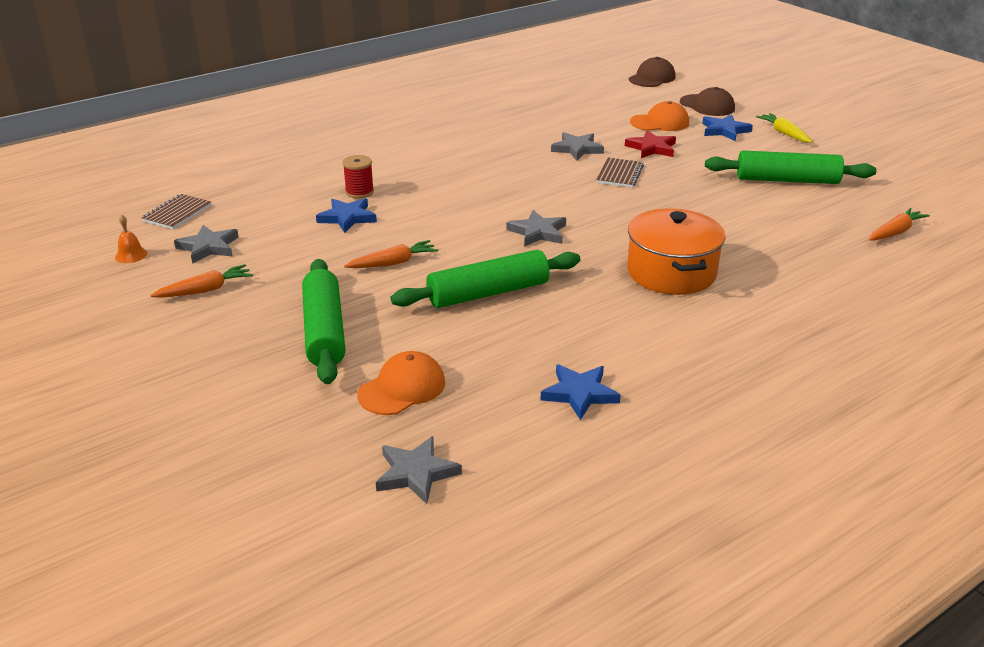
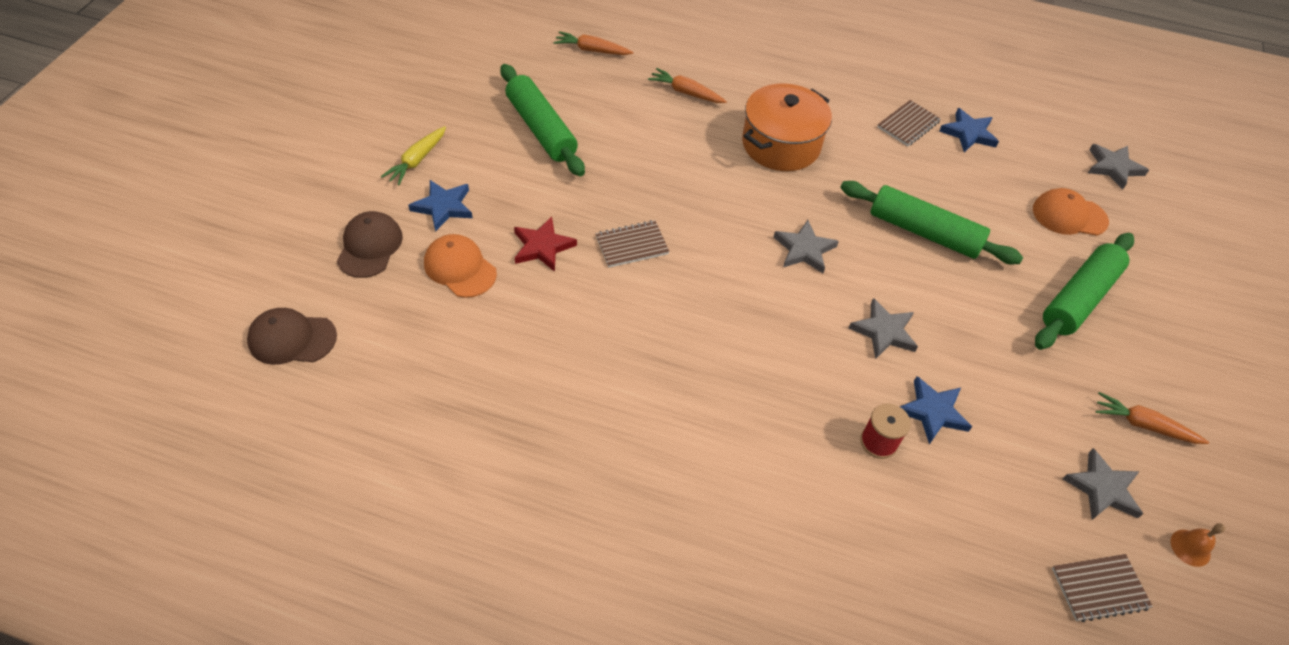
camera: 130 degrees left, 20 degrees up
(393, 263) = (956, 319): orange carrot -> orange carrot (686, 92)
(577, 149) = (597, 307): grey star -> grey star (884, 331)
(631, 359) = (908, 125): none -> brown notebook

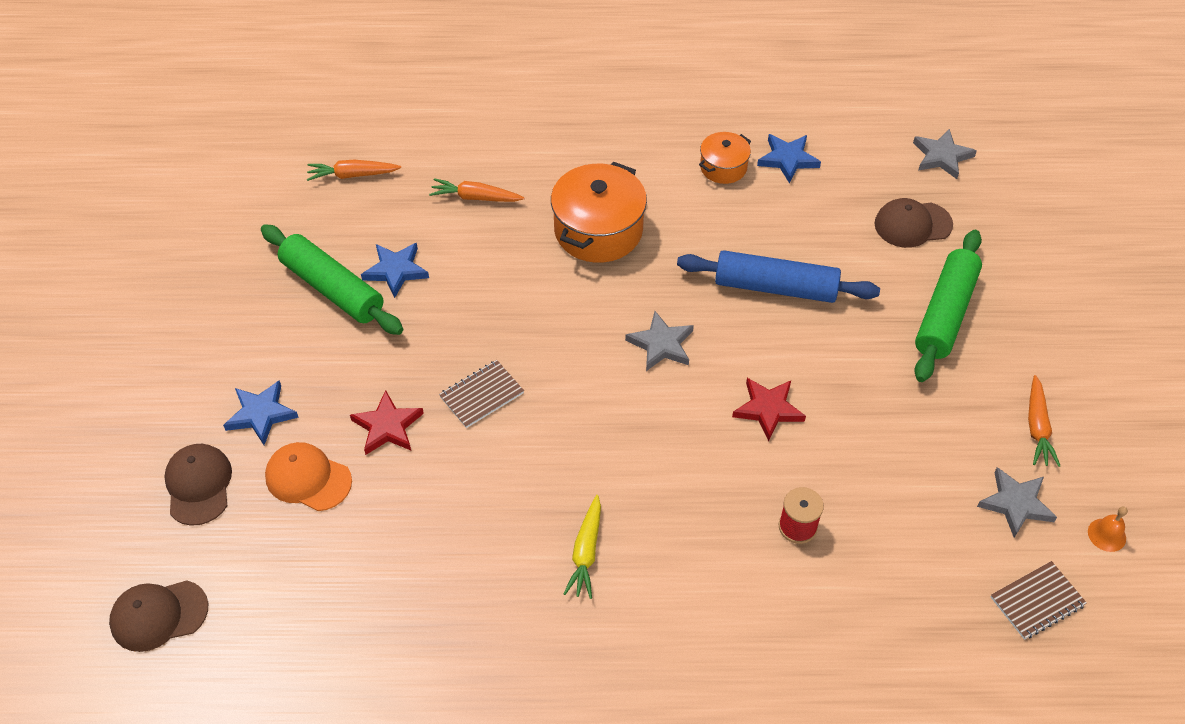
camera: 15 degrees left, 0 degrees up
(417, 160) = (209, 368): yellow carrot -> yellow carrot (586, 552)
(884, 331) = (768, 409): grey star -> red star
(908, 125) = (723, 167): brown notebook -> orange pot
(924, 232) = (775, 287): green rolling pin -> blue rolling pin
(932, 412) = (839, 479): blue star -> blue star (396, 271)
(1069, 215) = (912, 224): orange cap -> brown cap
(1143, 425) = (1037, 427): orange carrot -> orange carrot turned 90 degrees counterclockwise

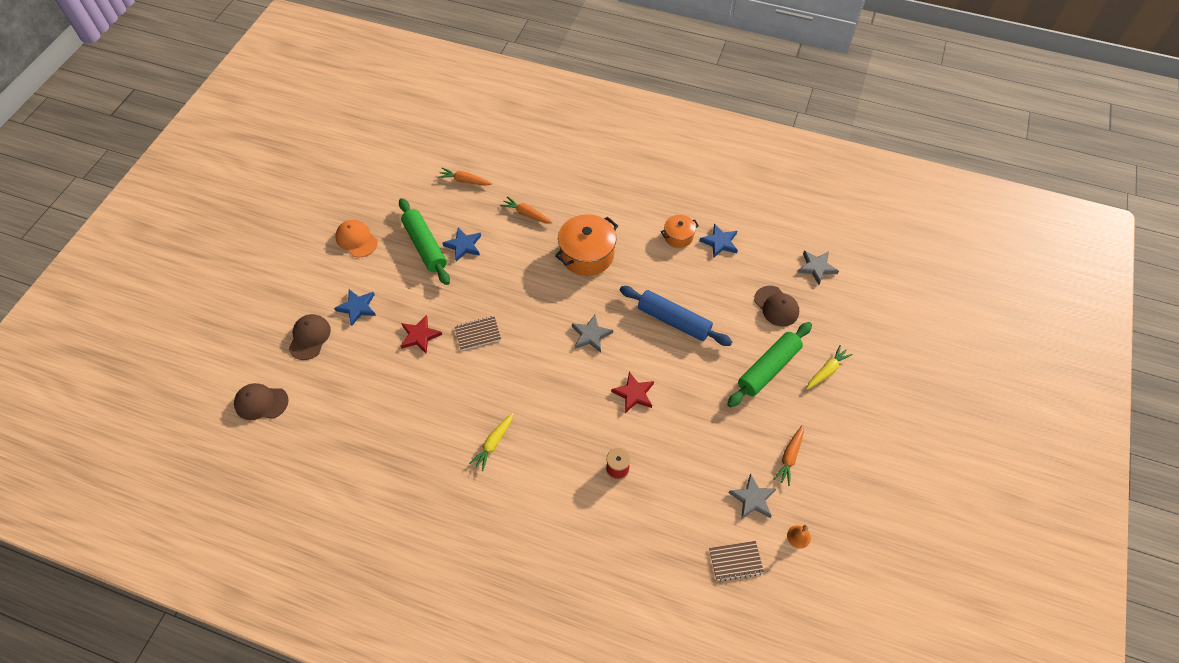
camera: 20 degrees right, 5 degrees up
(308, 478) = (366, 352): orange cap -> orange cap (356, 240)
(912, 224) = (776, 306): brown cap -> brown cap turned 135 degrees counterclockwise
(1027, 292) = (826, 371): none -> yellow carrot

